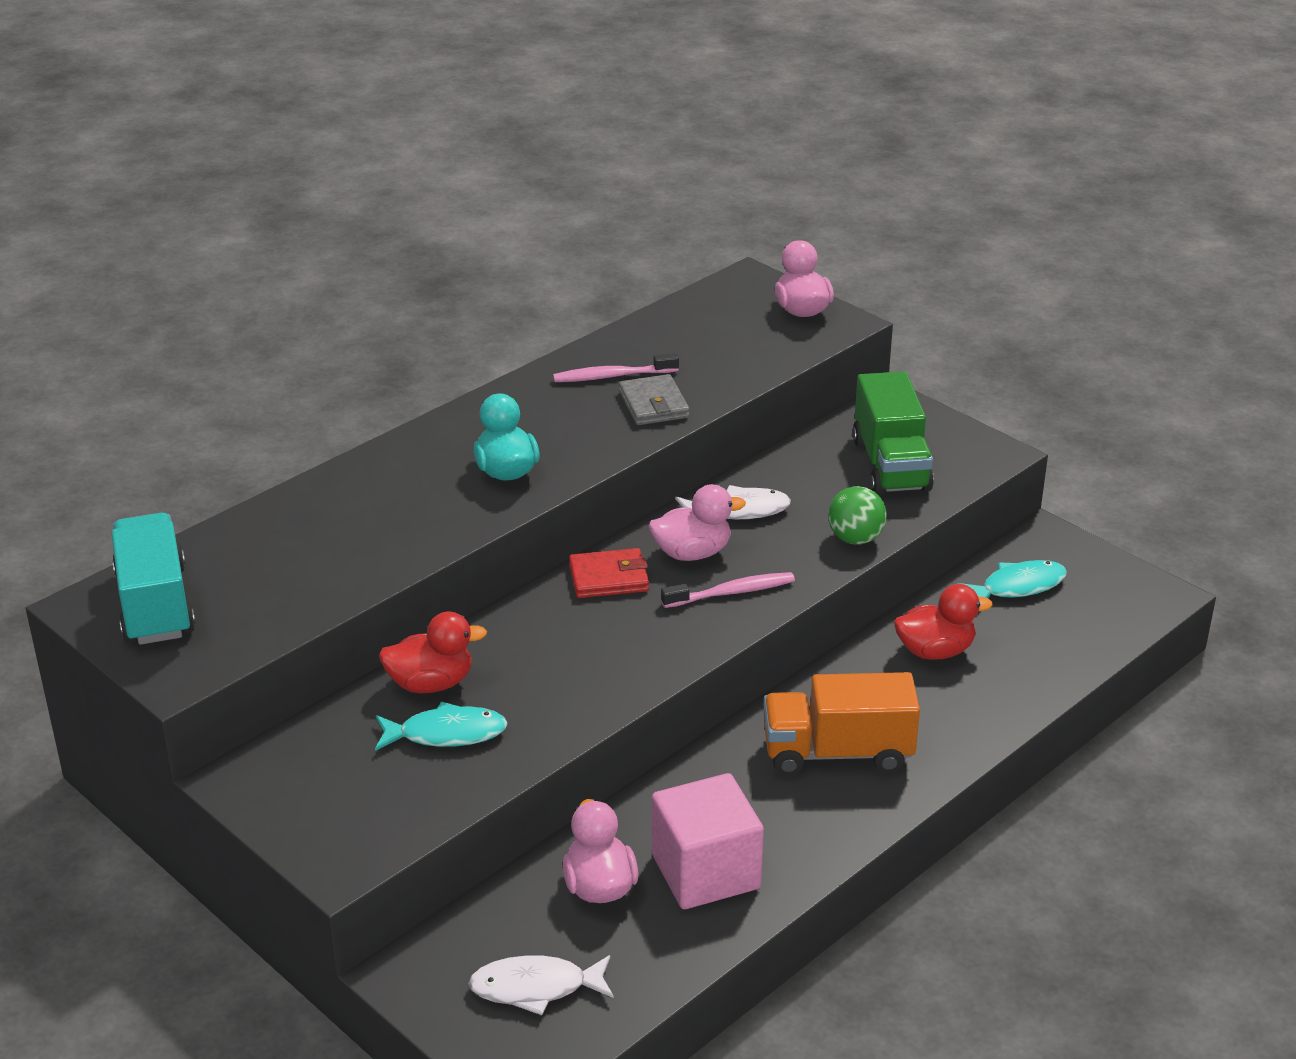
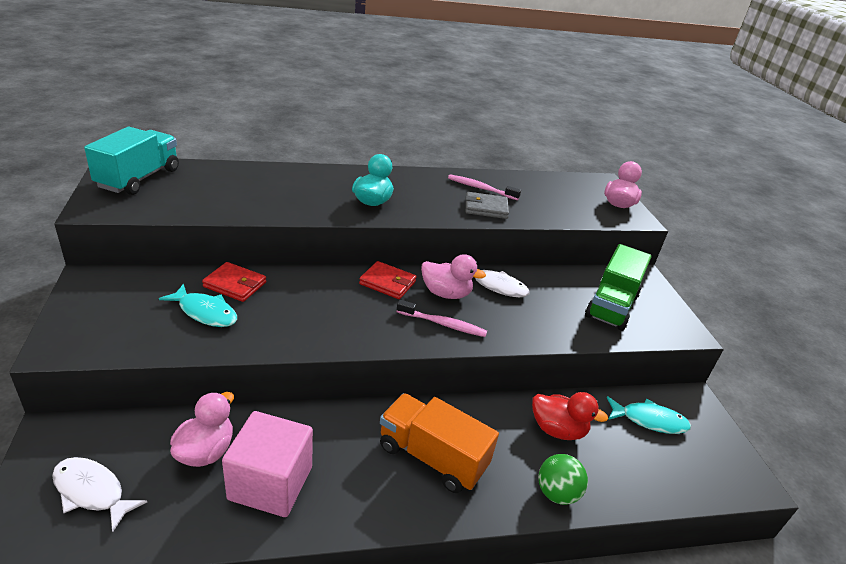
camera: 30 degrees right, 0 degrees up
(431, 684) = (235, 285): red duck -> red wallet
(653, 404) = (486, 208): grey wallet -> grey wallet turned 75 degrees clockwise
(855, 539) = (548, 333): green ball -> green ball (556, 493)

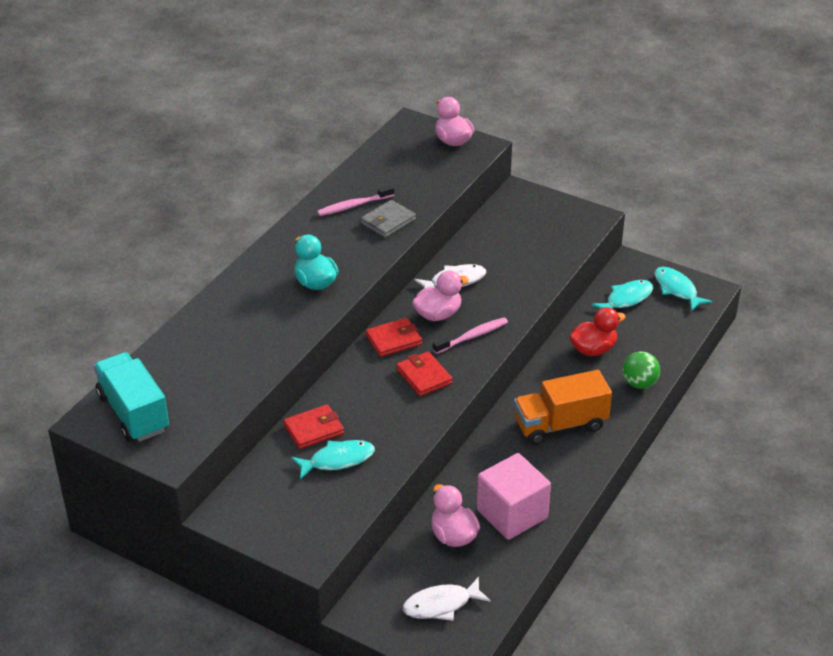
camera: 45 degrees left, 5 degrees up
(361, 317) = (424, 376): none -> red wallet
(611, 306) = (534, 235): green truck -> none
(714, 453) = (677, 289): none -> turquoise fish

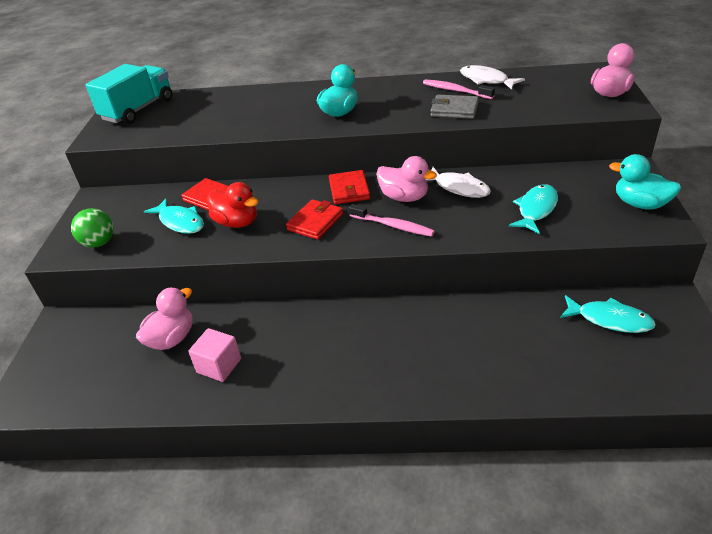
camera: 65 degrees right, 0 degrees up
(394, 340) = (349, 190): red wallet -> red wallet turned 45 degrees clockwise
(441, 605) = (80, 367): white fish -> white fish (486, 80)
(512, 514) = (219, 365): pink cube -> pink cube, size x0.59
(560, 425) = (367, 348): orange truck -> none
(561, 212) = (640, 204): none -> turquoise duck
(593, 349) = (502, 327): red duck -> red duck (237, 222)
(639, 383) = (484, 385): green ball -> green ball (99, 243)
(677, 289) = (678, 353): turquoise fish -> turquoise fish (536, 209)

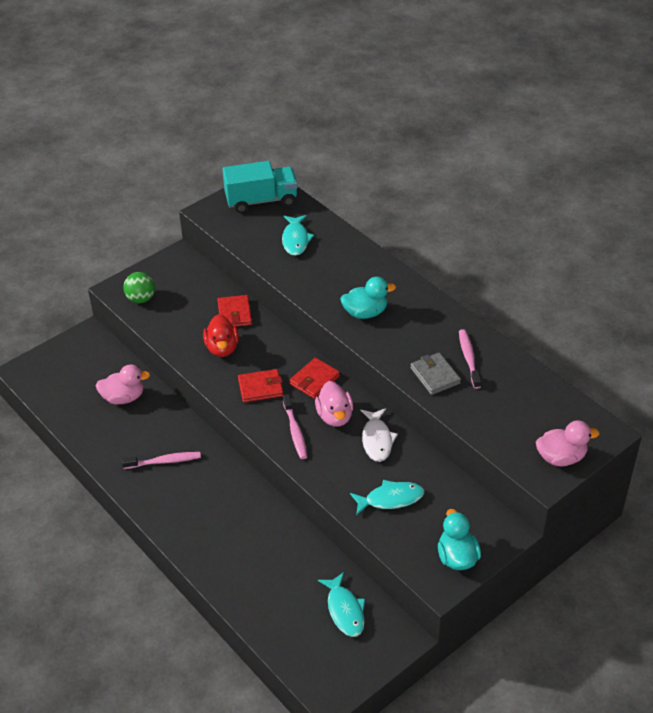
camera: 45 degrees right, 5 degrees up
(180, 222) = (196, 320): turquoise fish -> turquoise fish (295, 240)
(219, 365) = (124, 436): pink cube -> none
(290, 351) = (164, 461): none -> pink toothbrush
(486, 80) = (508, 367): white fish -> none

